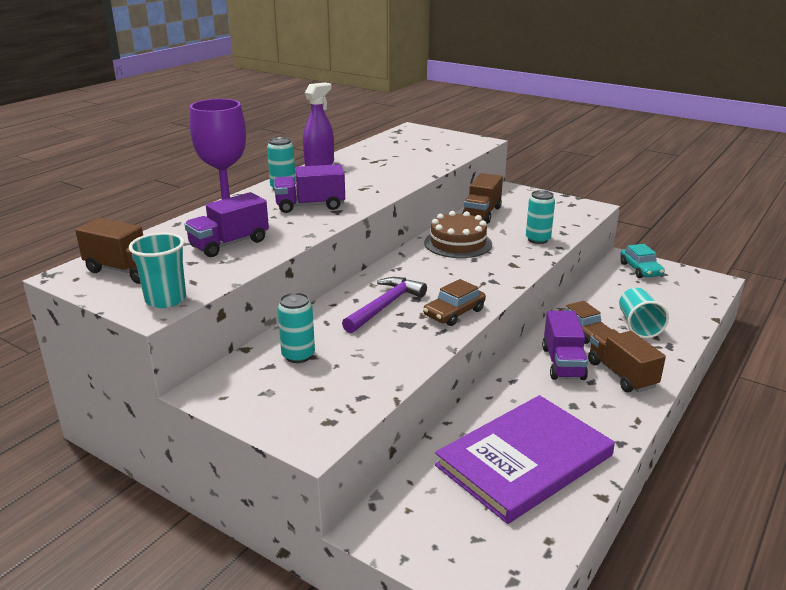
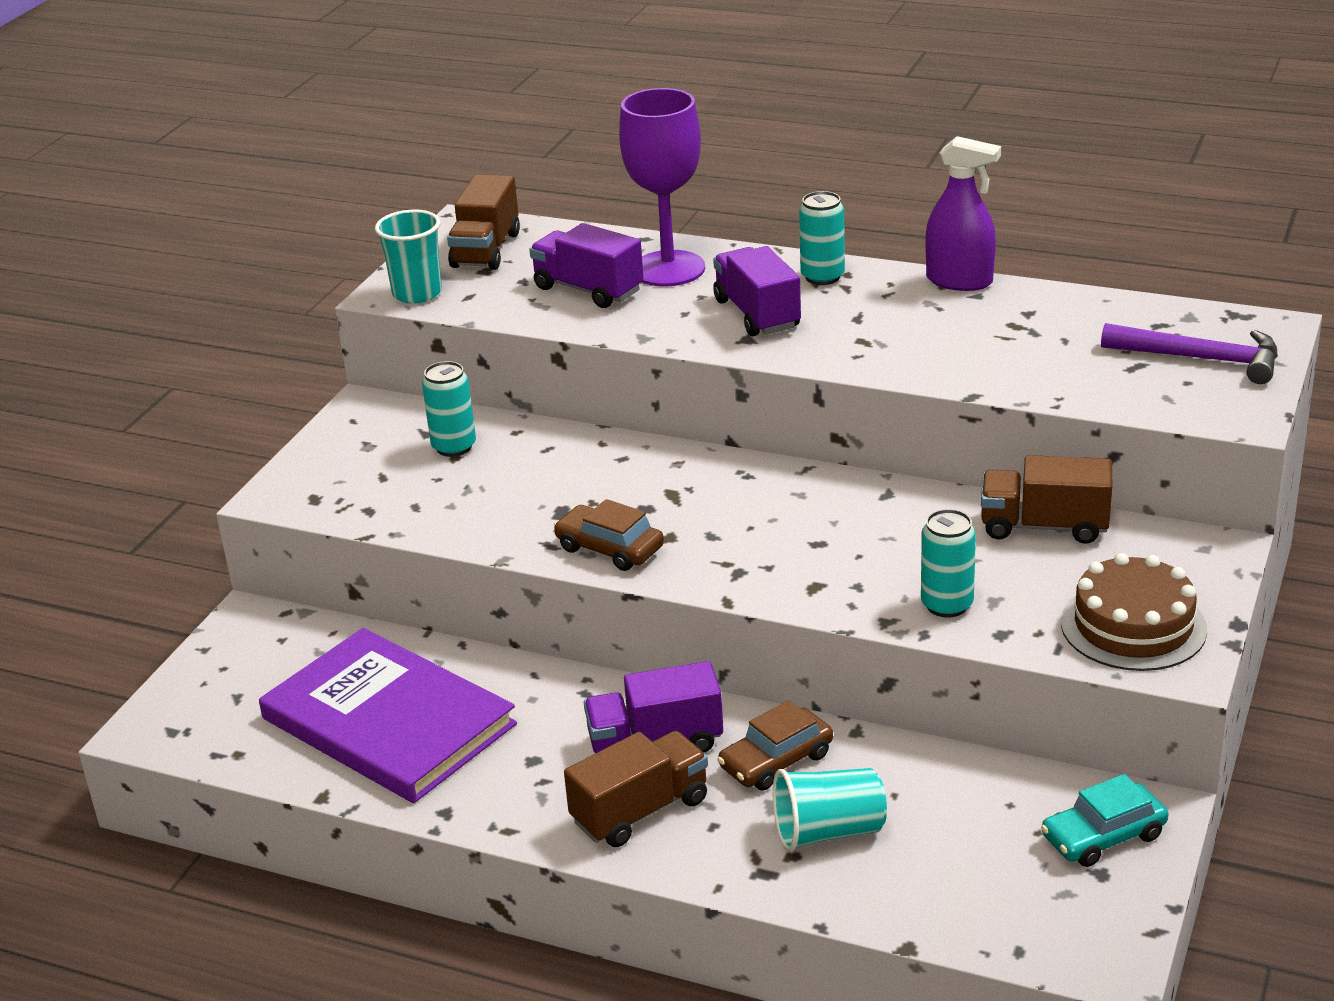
camera: 80 degrees right, 5 degrees up
(385, 306) = (610, 485): purple hammer -> purple hammer (1201, 359)
(458, 243) = (879, 518): brown cake -> brown cake (1133, 626)

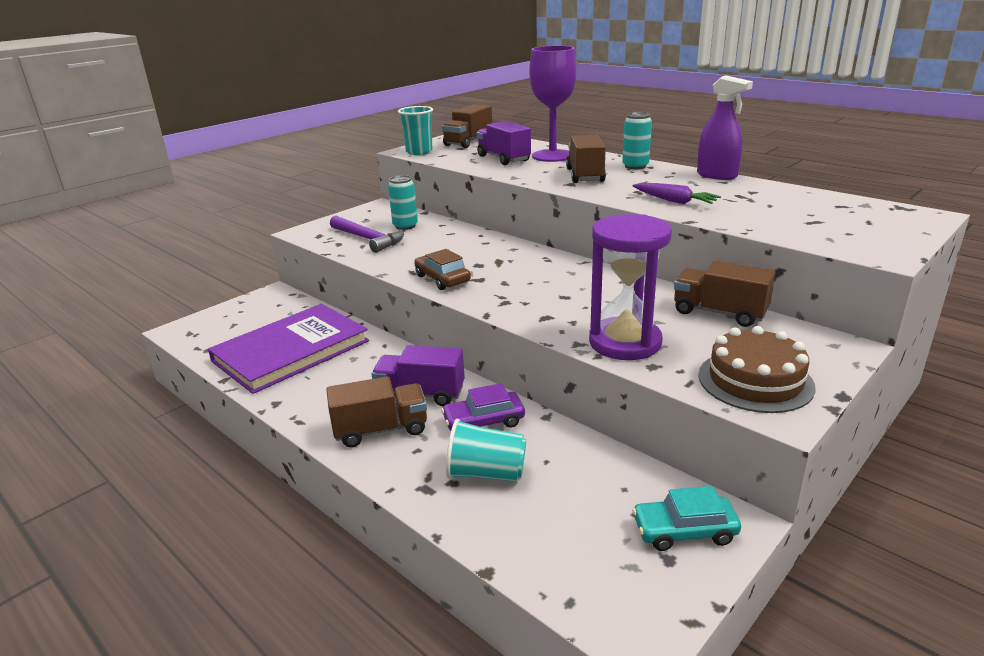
camera: 20 degrees right, 5 degrees down
(388, 721) = (291, 351): purple book -> purple book turned 75 degrees clockwise
(757, 314) = (585, 175): purple truck -> brown truck
(776, 761) = (484, 421): brown car -> purple car
(928, 355) = (674, 201): none -> purple carrot
(947, 605) = (625, 342): turquoise can -> purple hourglass
(1201, 359) = (865, 224): purple hammer -> purple hammer (368, 239)

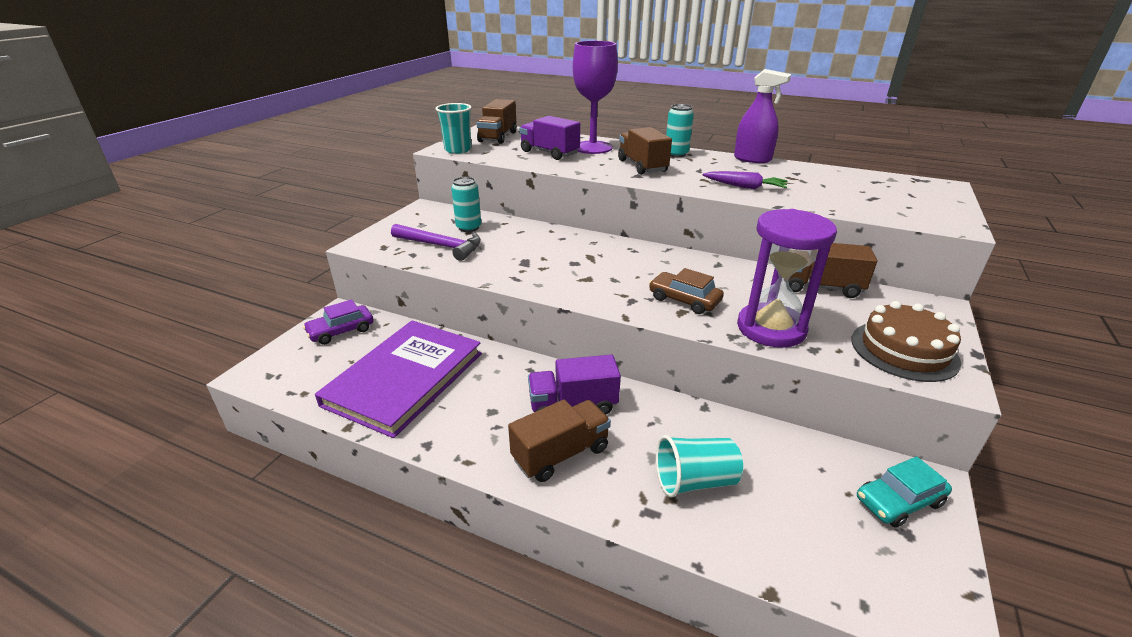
camera: 20 degrees left, 5 degrees up
(442, 279) = (551, 282): brown car -> brown car (684, 300)
(484, 421) = (653, 424): purple car -> purple car (341, 331)

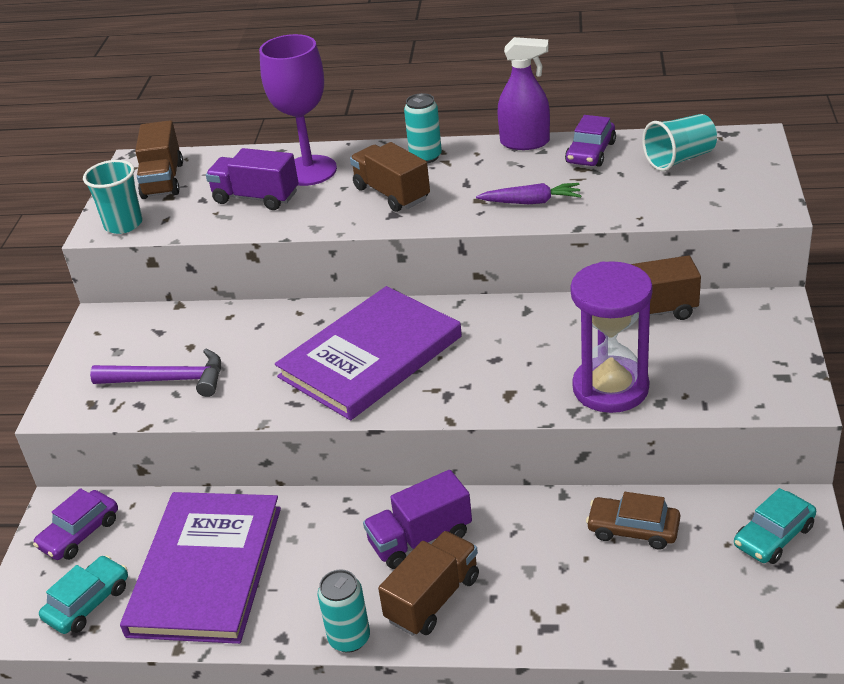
camera: 15 degrees left, 5 degrees up
(313, 375) = (87, 603): none -> turquoise car
(468, 228) = (186, 338): turquoise can -> turquoise can (349, 638)
(586, 264) = (370, 356): none -> purple book
(684, 300) = (506, 376): brown car -> brown car (633, 530)
(694, 481) = (579, 581): turquoise cup -> turquoise cup (679, 159)
(802, 171) = (590, 152): none -> purple car
(904, 350) = (747, 376): brown cake -> none

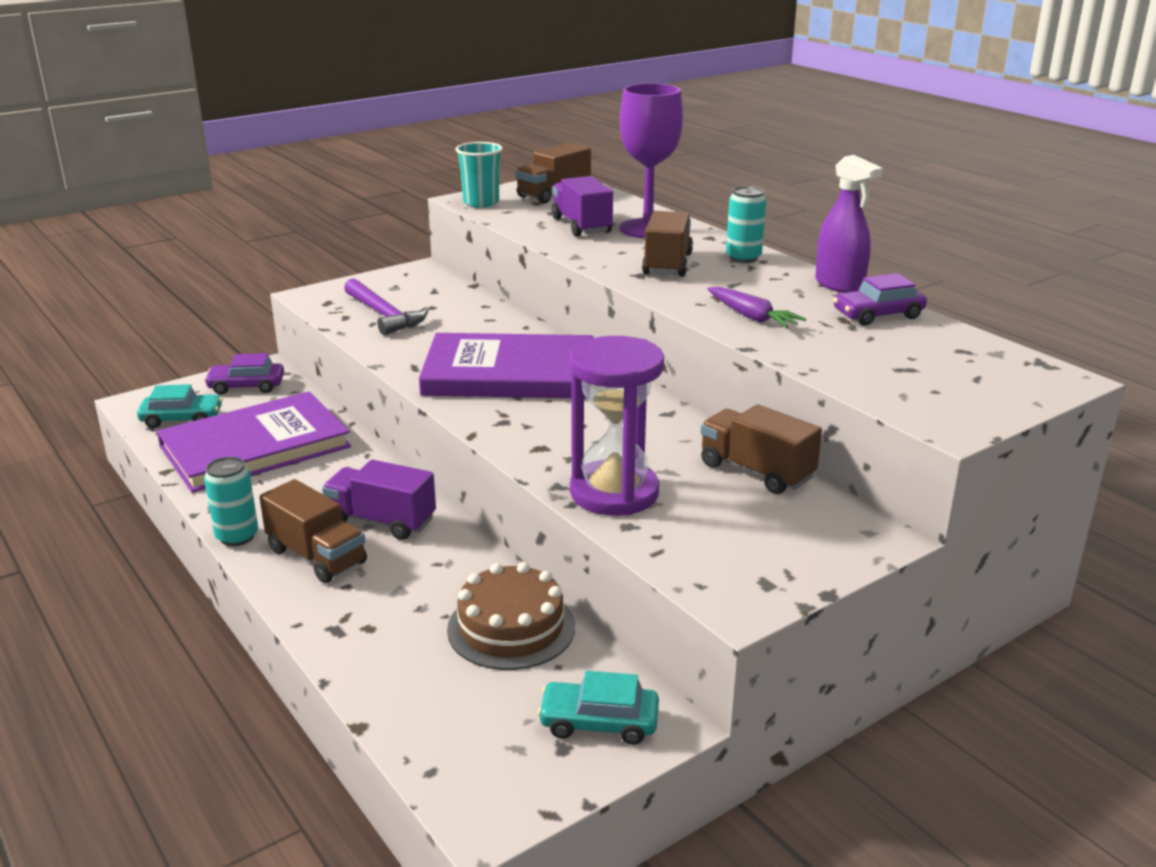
camera: 45 degrees right, 10 degrees down
(433, 599) = (316, 556): brown truck -> brown truck turned 45 degrees clockwise
(633, 530) = (511, 628): brown car -> brown cake
(679, 159) = (947, 355): turquoise cup -> none

